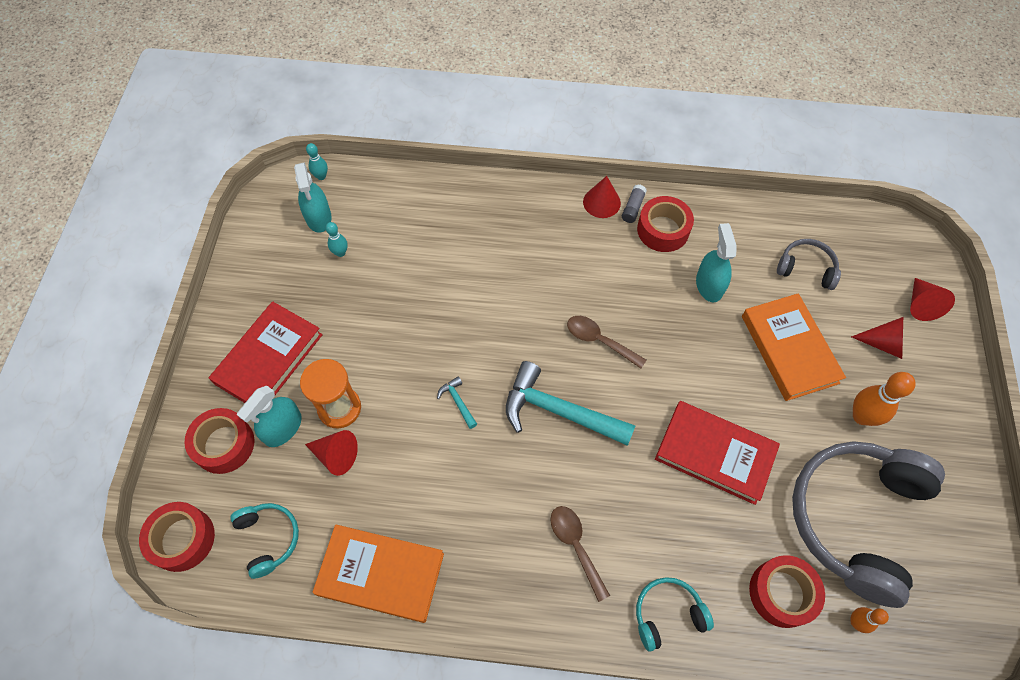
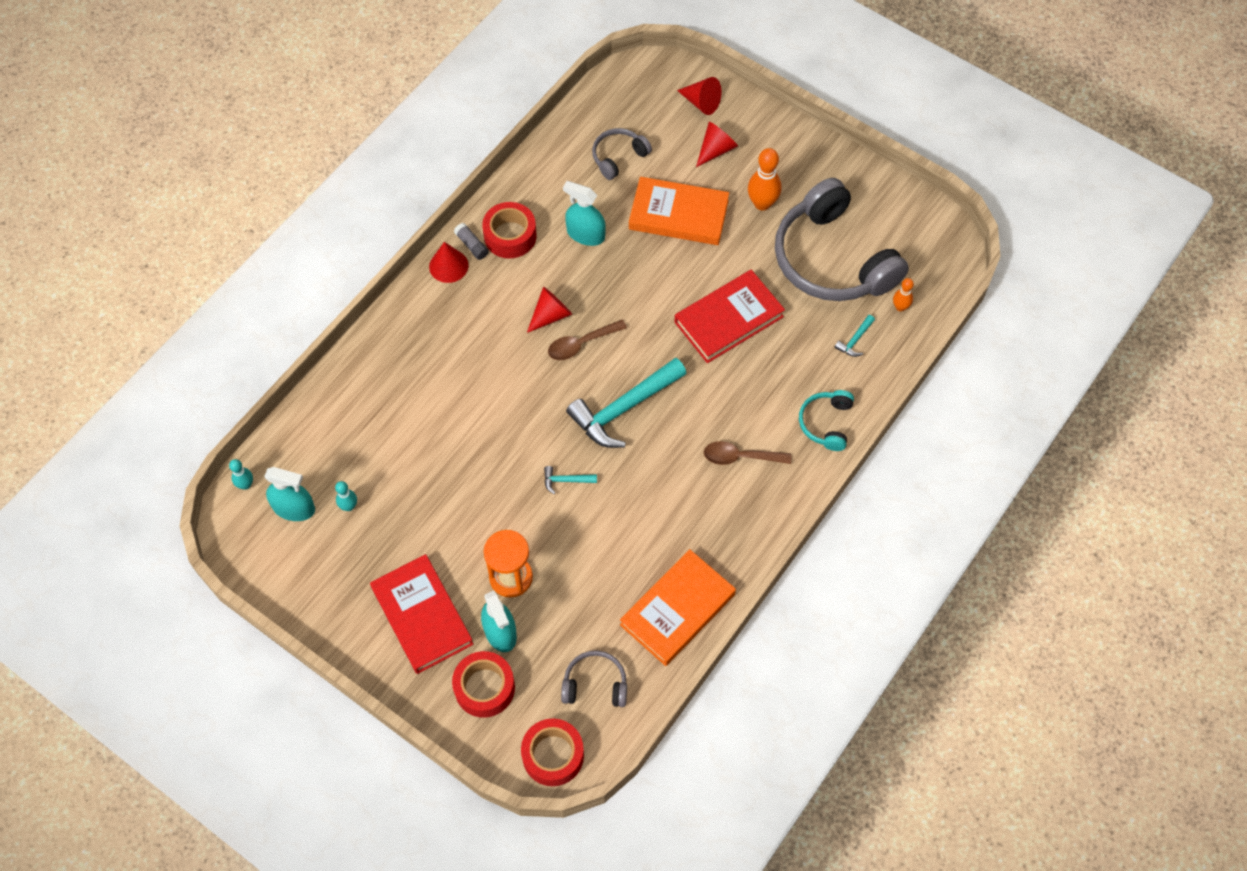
camera: 60 degrees left, 0 degrees up
(268, 538) = (595, 684): turquoise headphones -> grey headphones
(336, 455) = (553, 599): red cone -> red cone (550, 315)
(782, 593) = (855, 340): red tape -> turquoise hammer

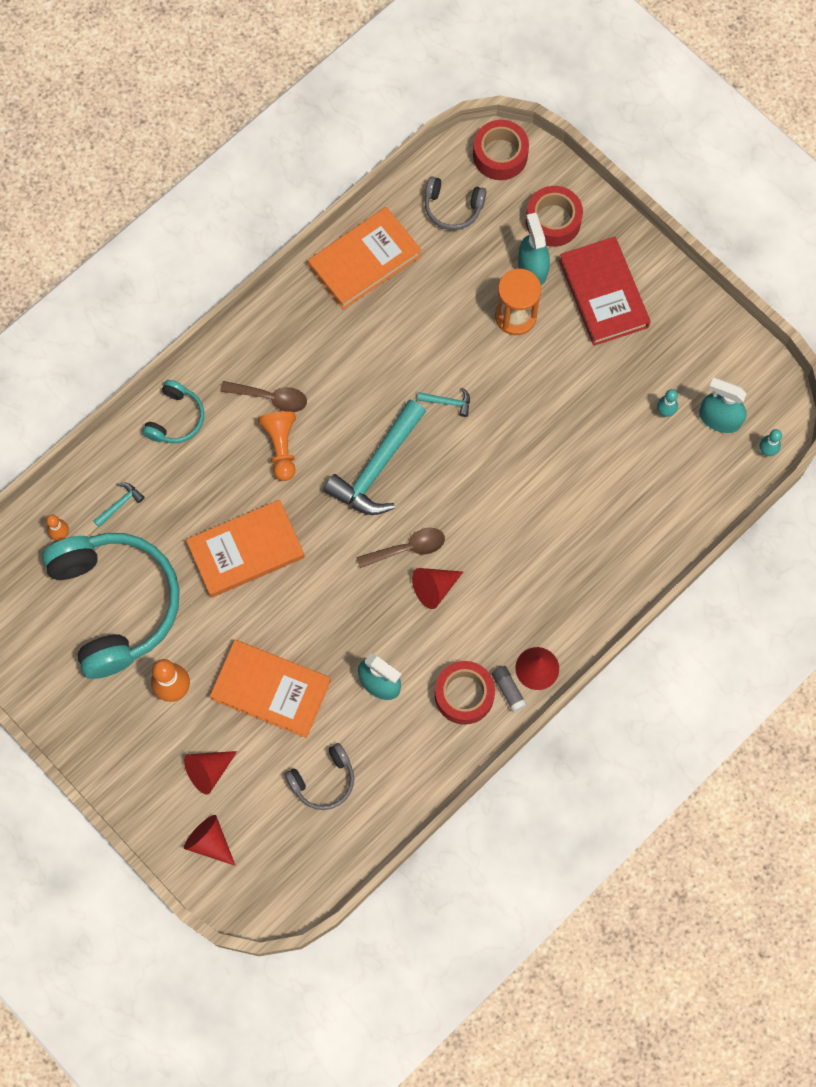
camera: 170 degrees left, 10 degrees up
(623, 409) = (377, 468): turquoise hammer -> turquoise hammer turned 150 degrees clockwise
(719, 413) = (281, 447): none -> orange pawn
(728, 319) = (246, 551): red book -> orange book
(832, 259) = (115, 604): grey headphones -> turquoise headphones

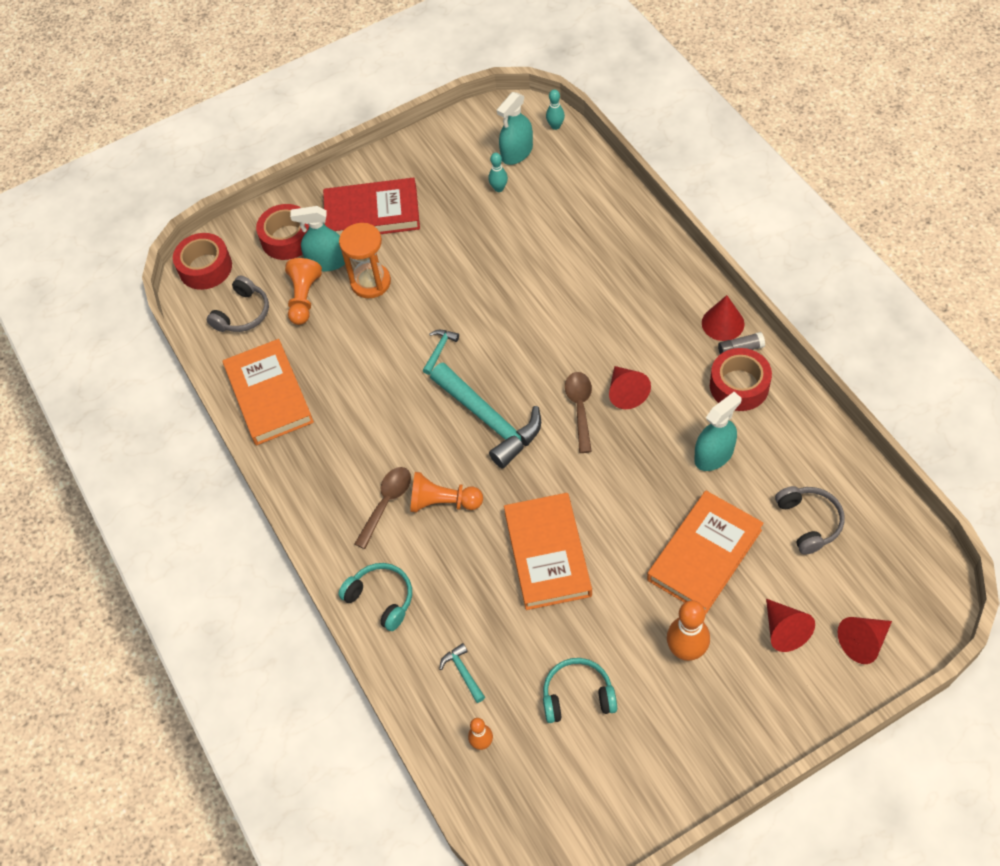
camera: 70 degrees left, 15 degrees down
(115, 604) = (577, 696): turquoise headphones -> turquoise headphones, size x0.46
(482, 259) = (304, 298): none -> orange pawn

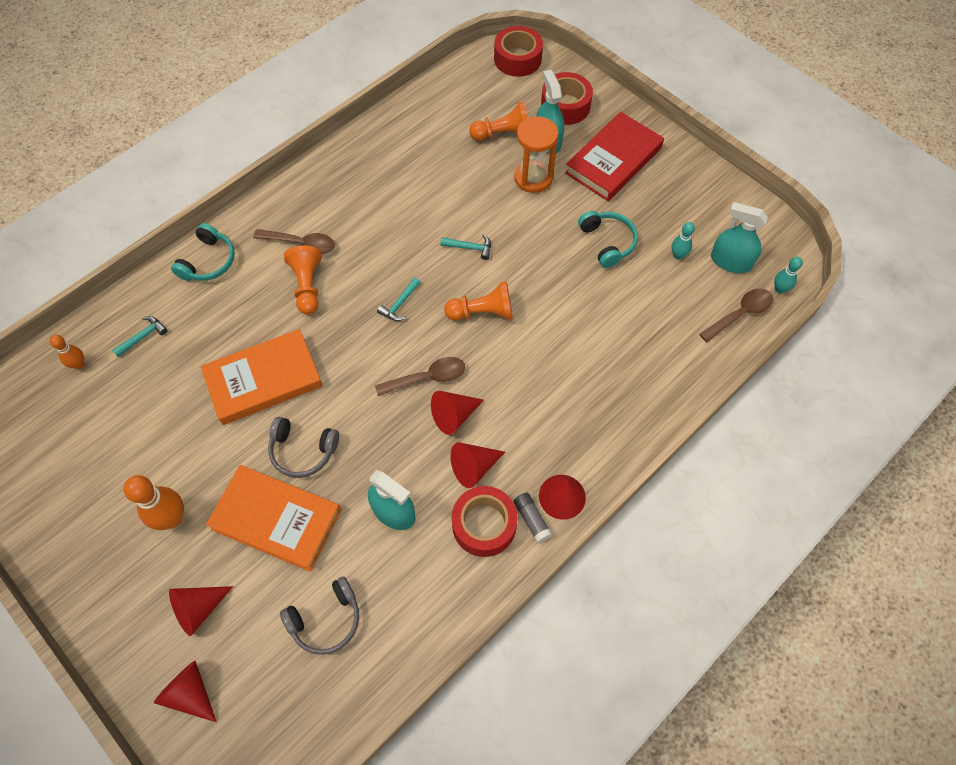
camera: 70 degrees right, 5 degrees up
(243, 313) = (476, 96): grey headphones -> grey headphones (303, 451)
(269, 395) = (396, 135): orange book -> none
(372, 213) = (613, 160): red book -> red book turned 60 degrees clockwise
(489, 420) = (399, 304): turquoise hammer -> turquoise hammer, size x0.42
(518, 351) = (482, 312): none -> orange pawn
(573, 159) = (740, 314): none -> brown spoon
(577, 696) = (123, 431): turquoise headphones -> turquoise headphones (607, 242)
(682, 385) = (474, 467): none -> red cone

